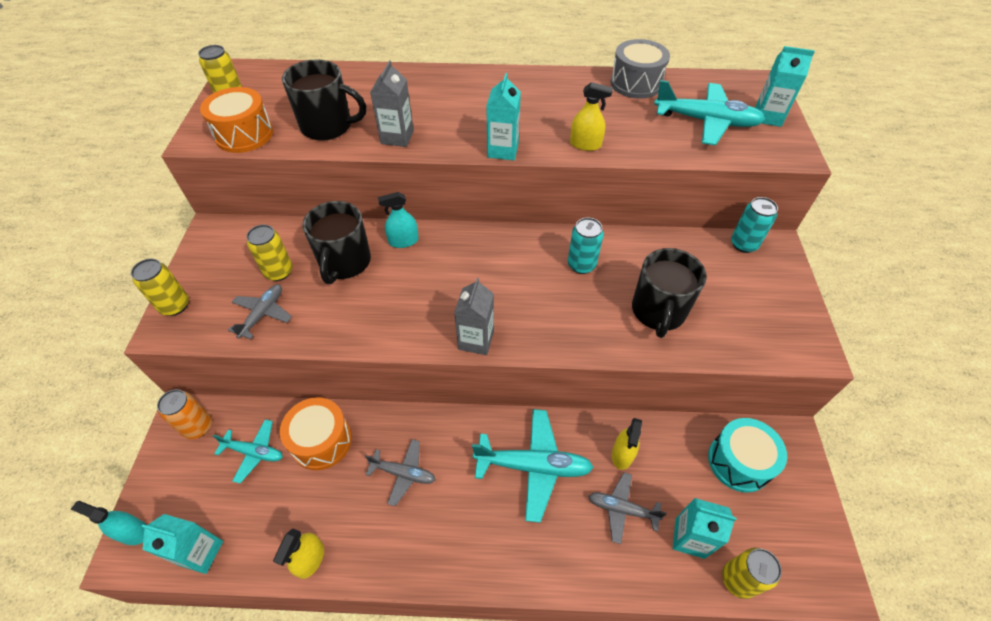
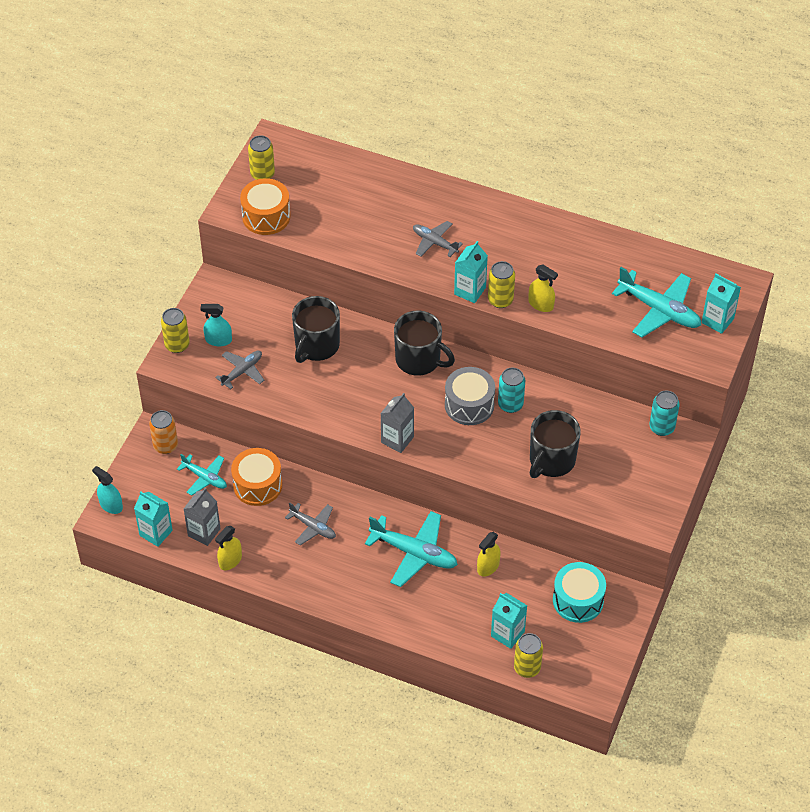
camera: 20 degrees right, 0 degrees up
(279, 272) = (261, 339): yellow can -> yellow can (500, 300)
(328, 126) = (336, 226): black mug -> black mug (419, 360)
(397, 137) = (389, 253): grey carton -> grey carton (204, 532)
(403, 241) = (370, 340): turquoise spray bottle -> turquoise spray bottle (218, 340)
(622, 509) = (467, 601): grey plane -> grey plane (434, 242)
(636, 83) = (624, 251): grey drum -> grey drum (469, 405)

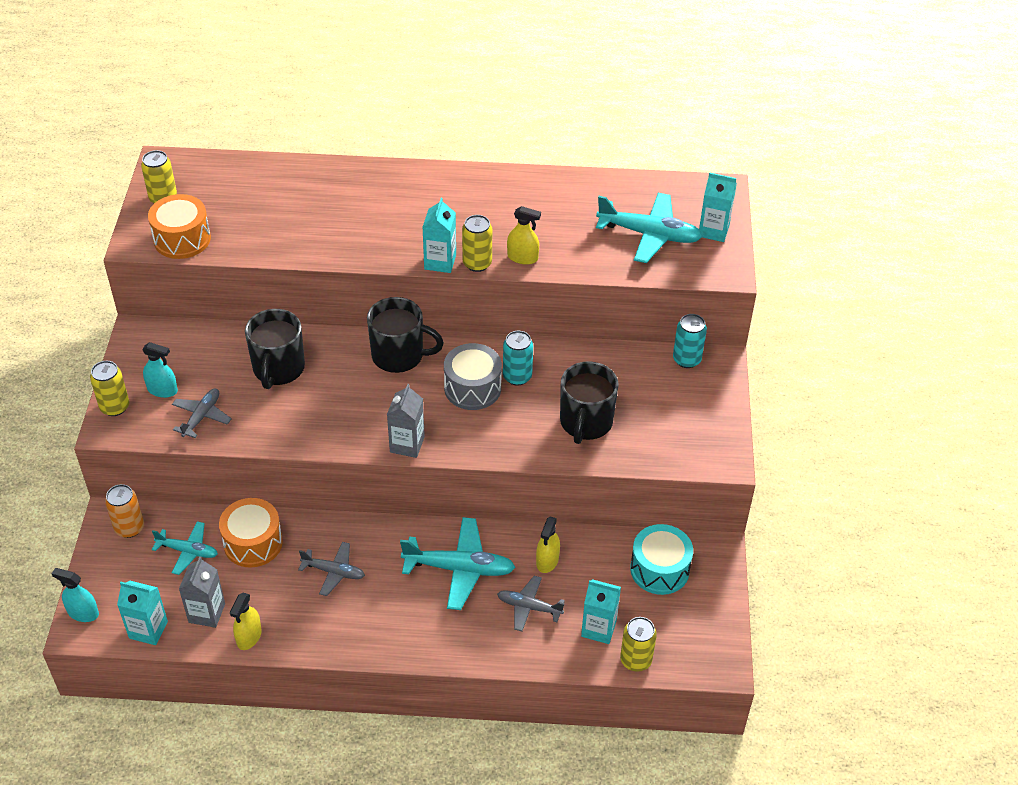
camera: 20 degrees left, 5 degrees down
(218, 340) = (162, 390): turquoise spray bottle -> turquoise spray bottle turned 150 degrees counterclockwise
(434, 242) = (382, 223): grey plane -> grey plane (529, 607)

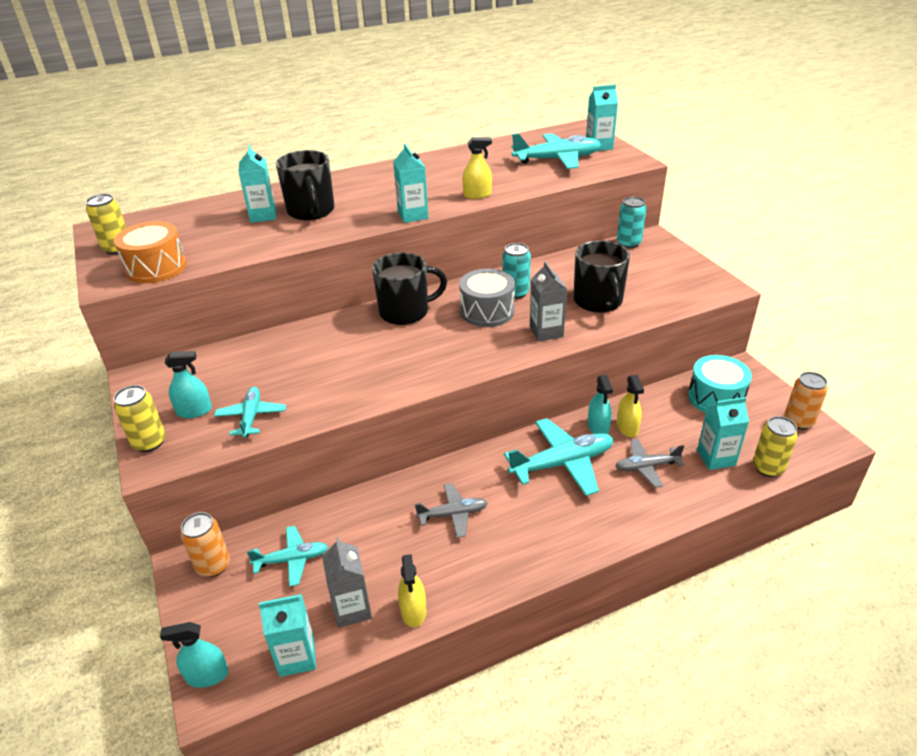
camera: 25 degrees left, 10 degrees down
(202, 416) = (251, 416): grey plane -> turquoise plane
(253, 543) = (355, 523): orange drum -> none
(278, 369) = (302, 356): black mug -> black mug (311, 211)
(308, 204) = (263, 215): none -> turquoise carton
(407, 444) = (468, 366): grey carton -> grey carton (546, 332)
(477, 263) = (444, 208): yellow can -> none
(521, 548) = (598, 427): none -> turquoise spray bottle
(713, 631) = (798, 421): none -> orange can

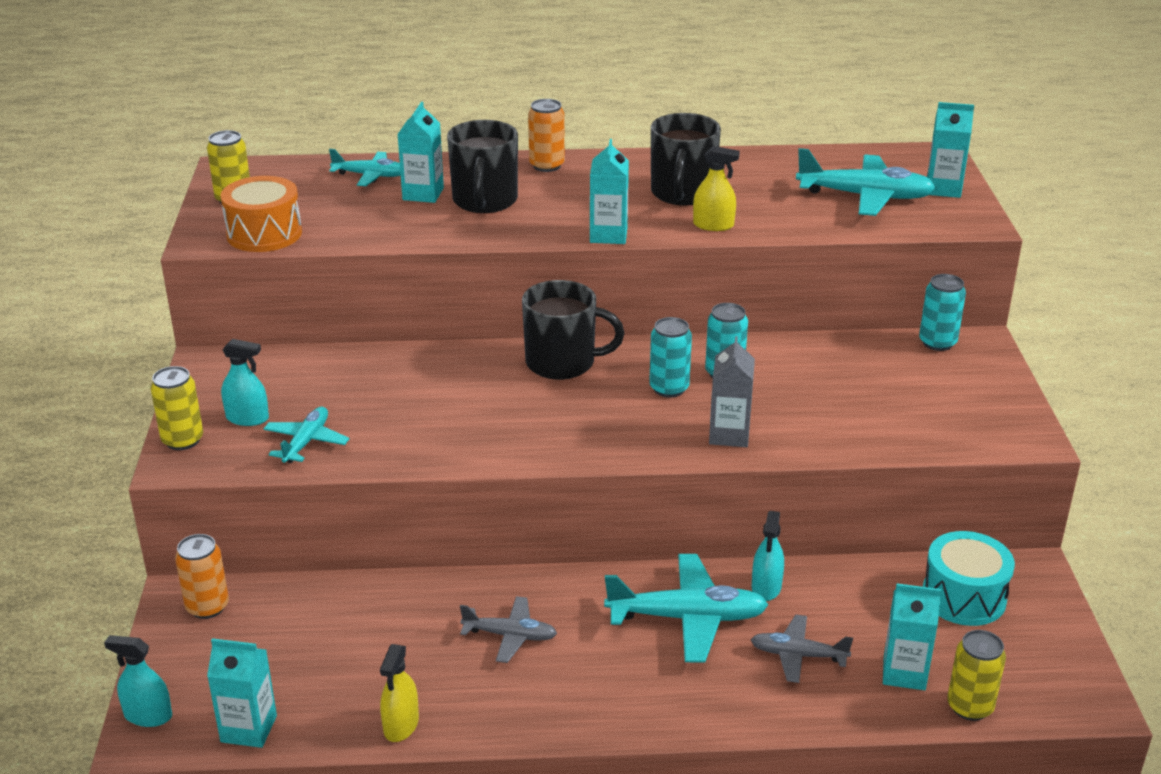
camera: 20 degrees right, 5 degrees down
(292, 560) = (296, 628): turquoise plane -> turquoise plane (371, 176)
(352, 609) = (333, 700): grey carton -> none
(487, 311) = (669, 388): grey drum -> turquoise can
(598, 301) = (830, 413): black mug -> black mug (682, 193)
(627, 427) = (806, 599): yellow spray bottle -> none
(798, 421) = (1064, 662): orange can -> orange can (546, 165)

